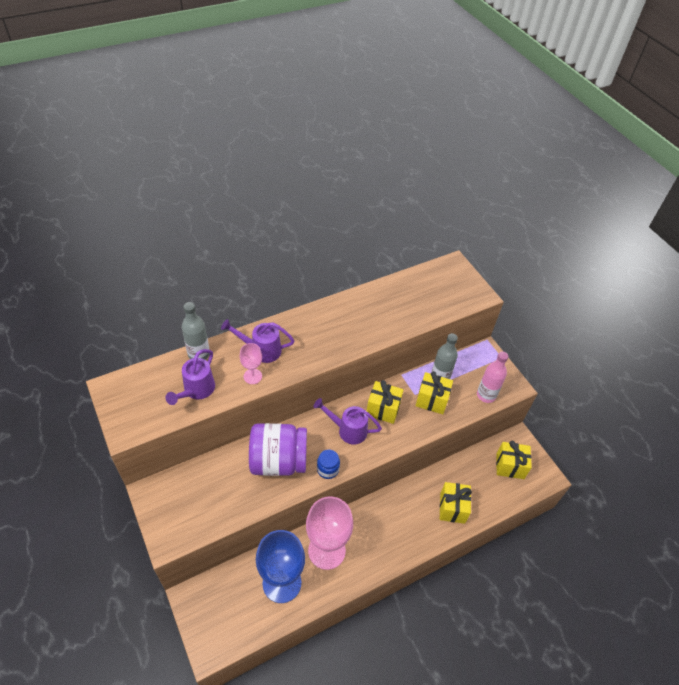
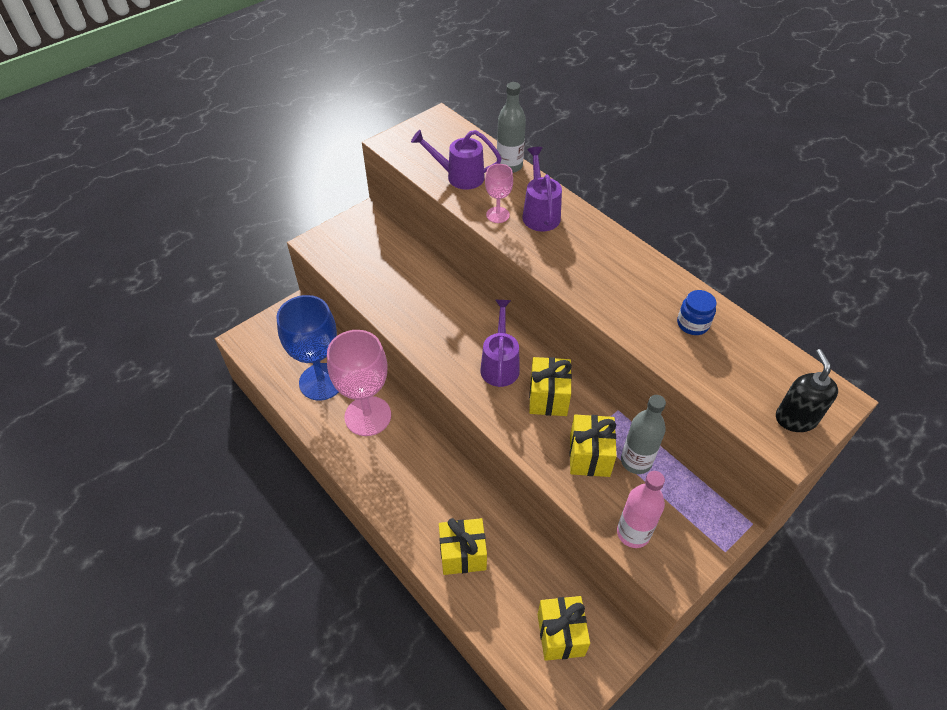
camera: 80 degrees right, 0 degrees up
(278, 461) = (432, 306): purple jar -> none
(328, 469) = (436, 355): blue jar -> blue jar (692, 324)
(464, 285) = (795, 418): none -> black soap dispenser

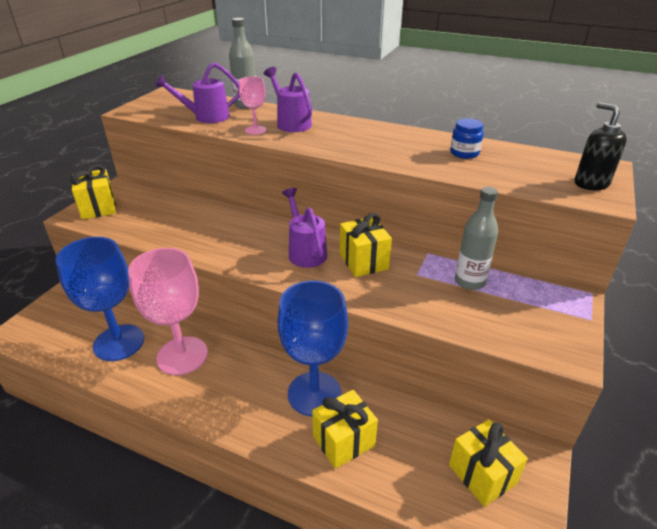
camera: 25 degrees left, 15 degrees down
(461, 500) = (314, 393): none -> blue goblet
(589, 456) = (429, 290): yellow gift -> yellow gift (98, 208)
(633, 533) = (510, 333): pink bottle -> none

